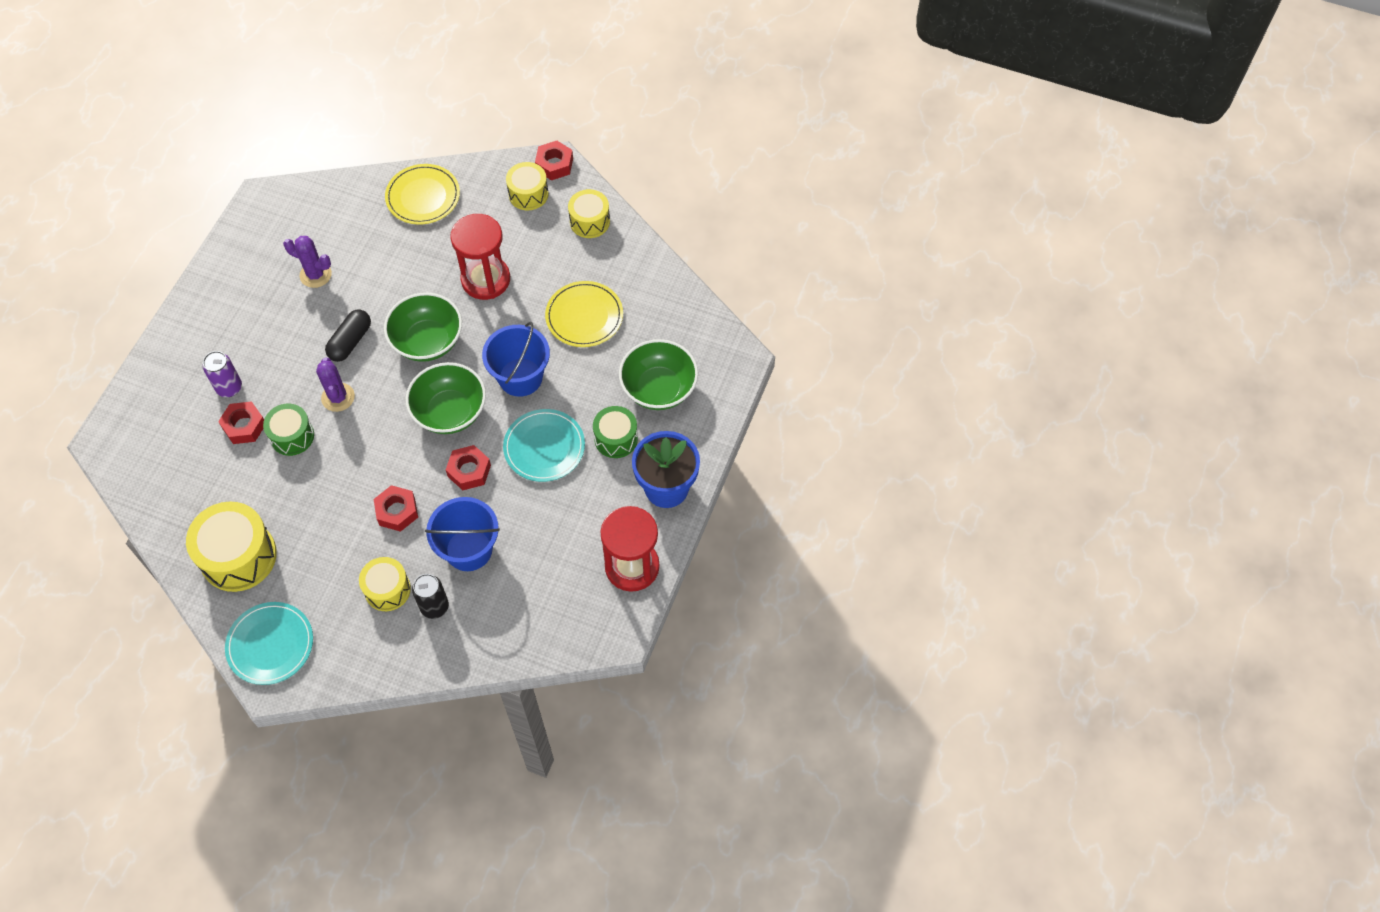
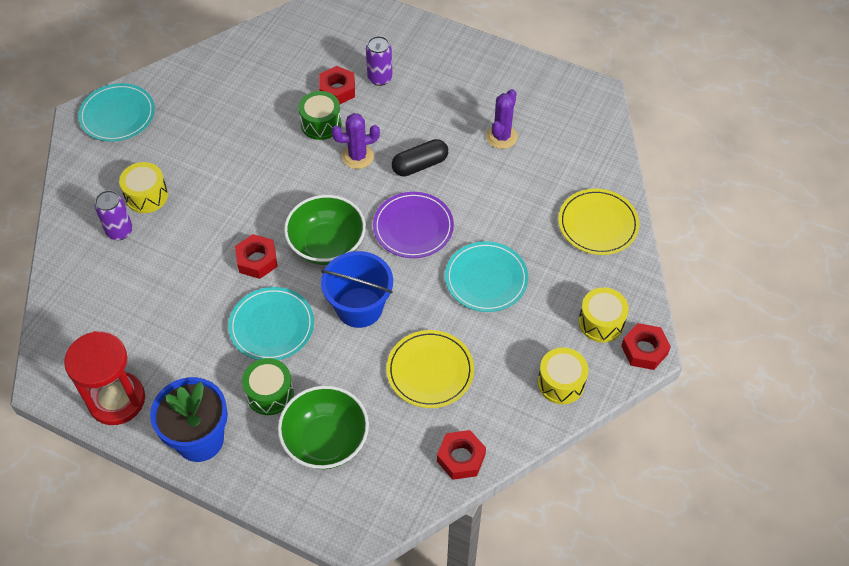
camera: 95 degrees right, 5 degrees down
(238, 556) = (206, 91): yellow drum -> none
(350, 341) = (420, 165): black capsule -> black capsule turned 60 degrees counterclockwise
(397, 511) = (225, 202): red nut -> red nut (461, 458)
(427, 341) = (413, 227): green bowl -> purple plate
(434, 607) = (119, 231): black can -> purple can
(469, 549) = (171, 259): blue bucket -> none
(485, 279) = (486, 279): red hourglass -> turquoise plate

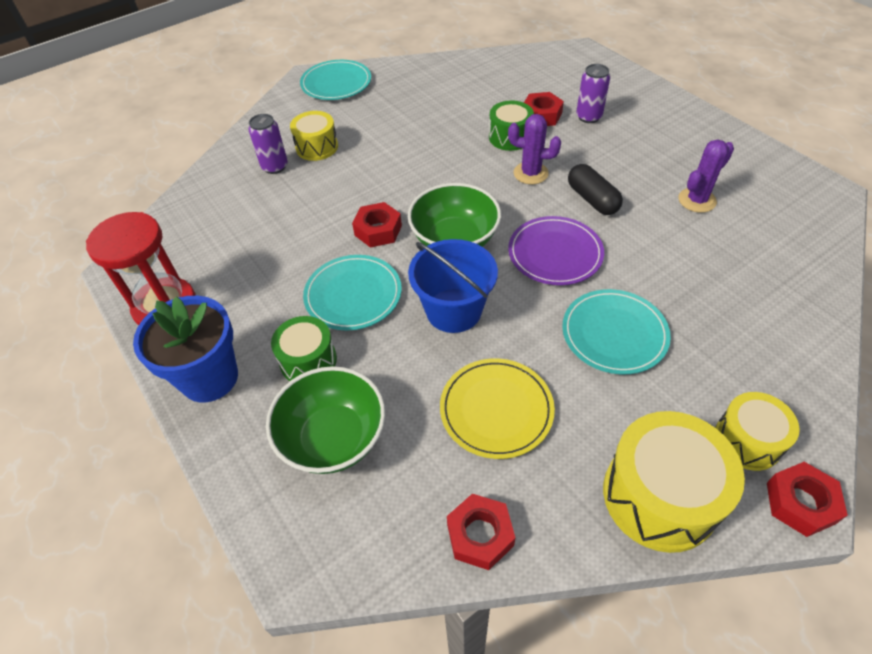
camera: 30 degrees right, 5 degrees down
(420, 165) = (592, 199): black capsule -> black capsule turned 60 degrees clockwise
(561, 383) = (659, 496): yellow drum -> yellow drum, size x1.66
(598, 224) = (784, 323): yellow plate -> none

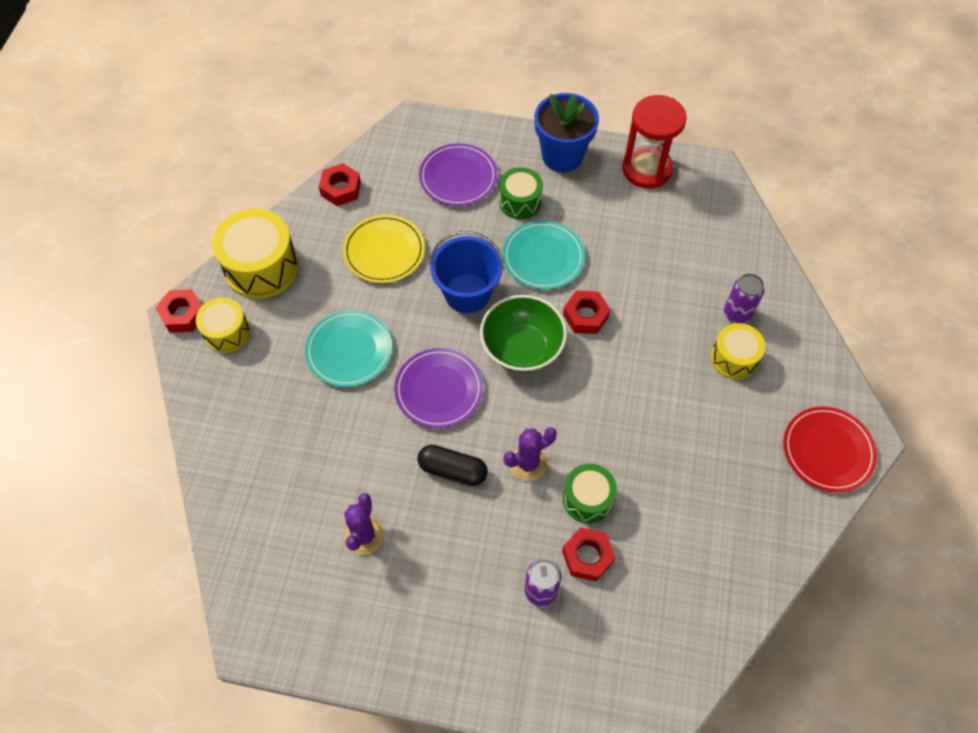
camera: 135 degrees right, 10 degrees up
(333, 438) = (458, 177): green bowl -> purple plate
(336, 83) = (827, 450): turquoise plate -> red plate

